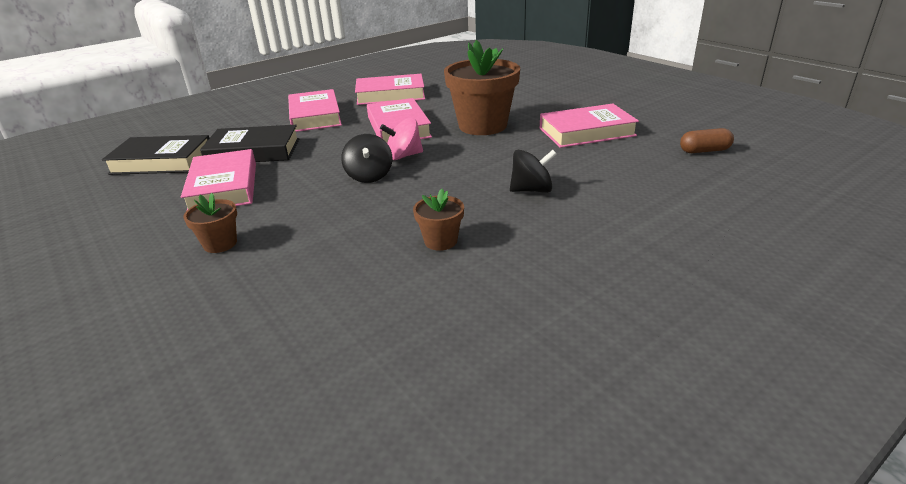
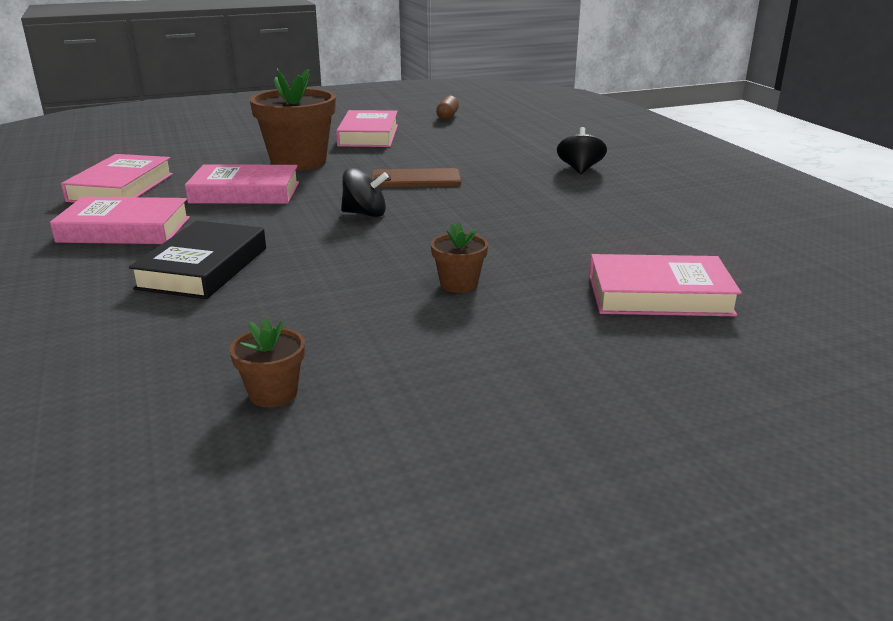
camera: 75 degrees left, 5 degrees down
(162, 161) = (145, 332): black book -> none
(223, 187) = (305, 285): pink book -> pink book (659, 295)
(403, 156) = (332, 197): pink spinning top -> none
(440, 241) = (523, 200): brown flower pot -> brown flower pot (273, 393)
(470, 177) = (415, 179): none -> brown phone
(531, 190) = (461, 165): black spinning top -> black spinning top (580, 169)

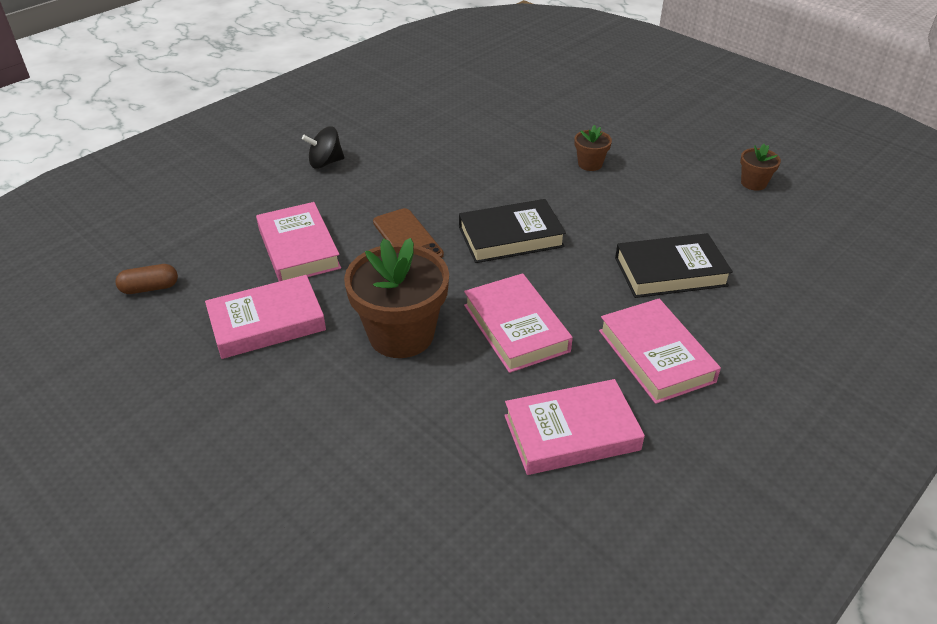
camera: 115 degrees left, 15 degrees up
(365, 214) = (511, 237): black spinning top -> black book
(659, 295) = (543, 104): pink book -> pink book (299, 248)

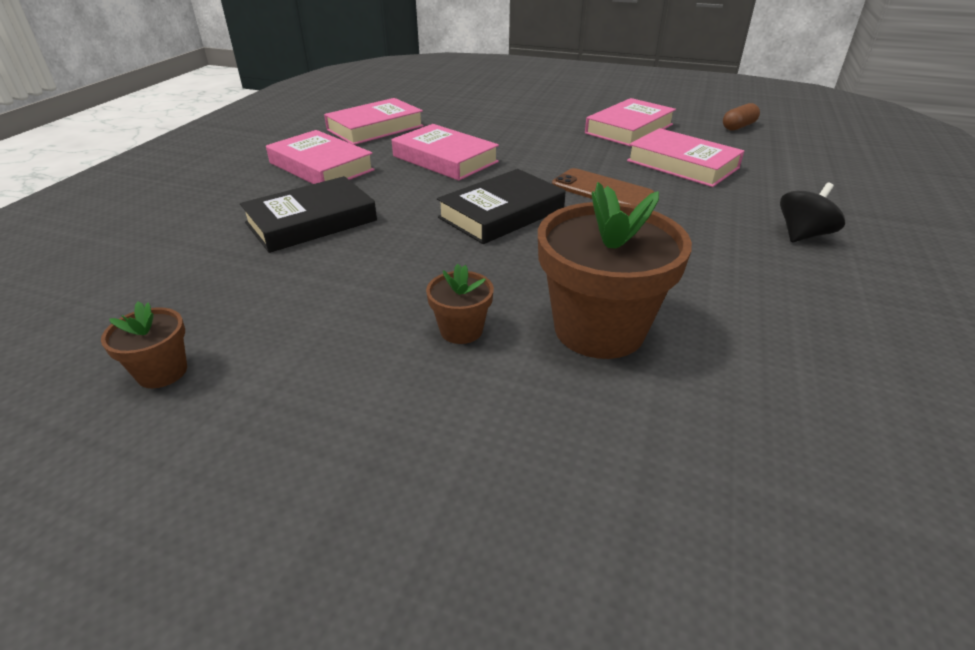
camera: 155 degrees right, 5 degrees down
(401, 334) = (529, 141): brown flower pot -> brown flower pot (599, 329)

